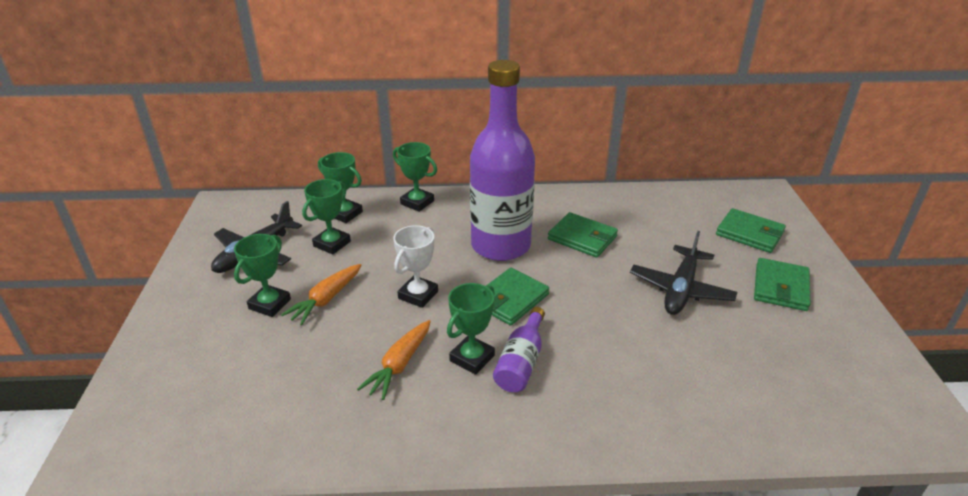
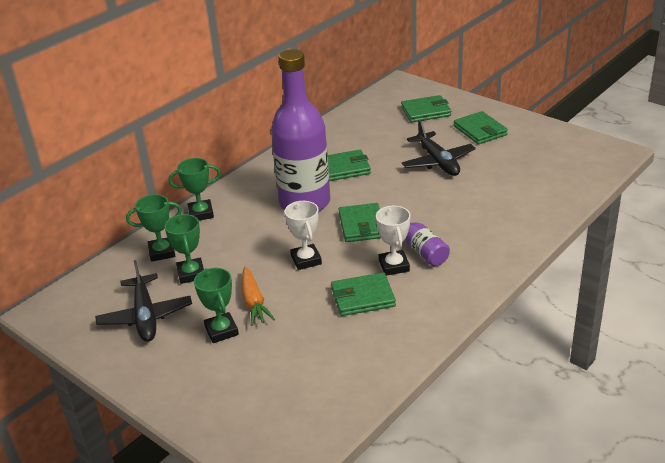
camera: 45 degrees left, 0 degrees up
(399, 365) = (363, 297): orange carrot -> green wallet
(472, 358) = (394, 266): green trophy -> white trophy

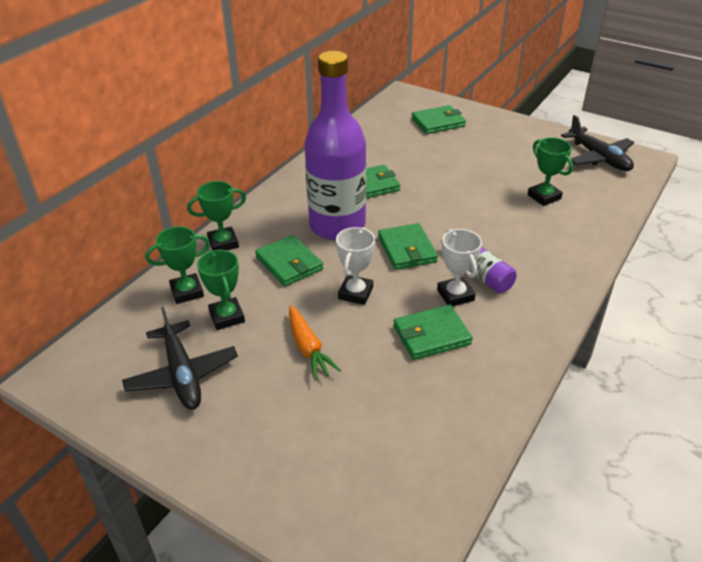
camera: 10 degrees left, 5 degrees up
(221, 331) = (278, 387): green trophy -> green trophy (544, 197)
(306, 260) = (355, 293): white trophy -> white trophy turned 45 degrees clockwise
(438, 162) = (467, 175): black plane -> black plane (599, 158)
(480, 130) = (499, 141): green wallet -> green wallet (289, 263)

